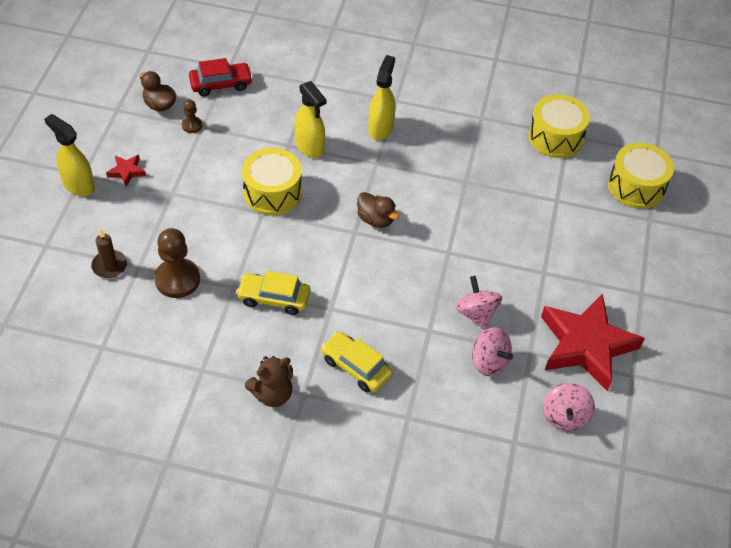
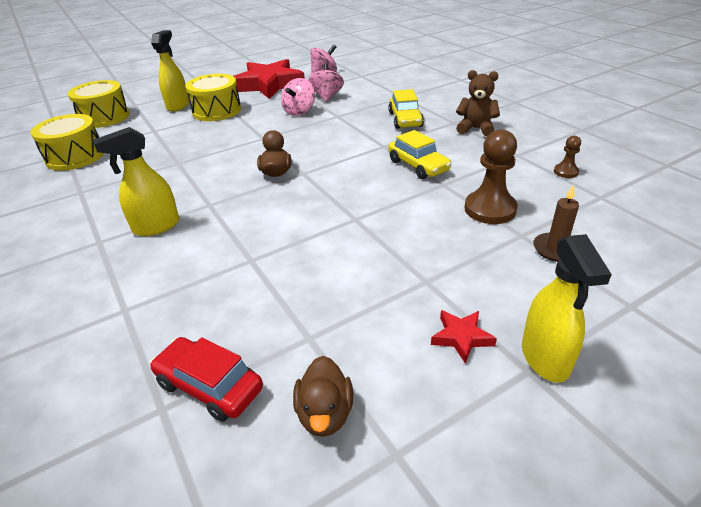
camera: 130 degrees left, 15 degrees down
(192, 125) = (318, 348): brown pawn -> brown pawn (566, 172)
(272, 192) = (325, 228): yellow drum -> yellow drum (217, 111)
(310, 147) = (236, 247): yellow spray bottle -> yellow spray bottle (178, 105)

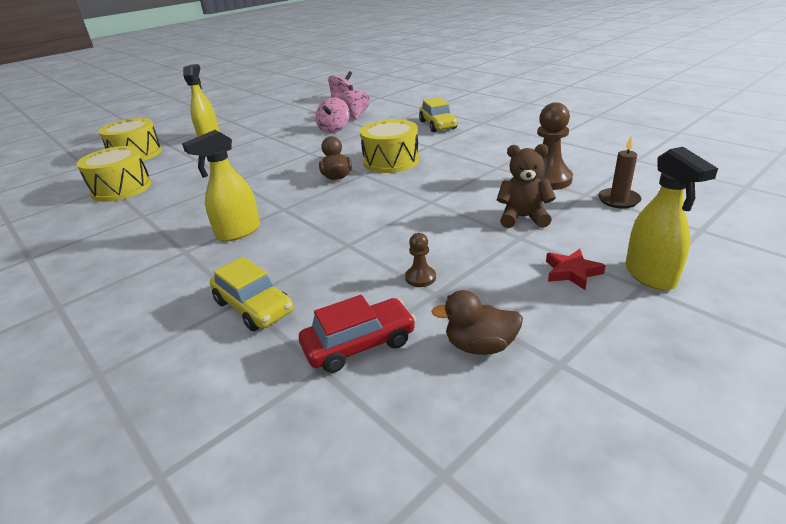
camera: 10 degrees left, 5 degrees down
(209, 386) = (359, 344): red car -> red car turned 135 degrees clockwise
(217, 111) = (251, 137): yellow drum -> yellow drum (391, 161)
(269, 85) = (293, 112): red star -> none
(325, 414) = (480, 346): brown duck -> brown duck turned 105 degrees clockwise
(418, 166) = (467, 157): yellow car -> yellow car (254, 307)
(476, 129) = (505, 125): brown teddy bear -> brown teddy bear (523, 218)
(566, 172) = (598, 146): brown pawn -> brown pawn (420, 278)

